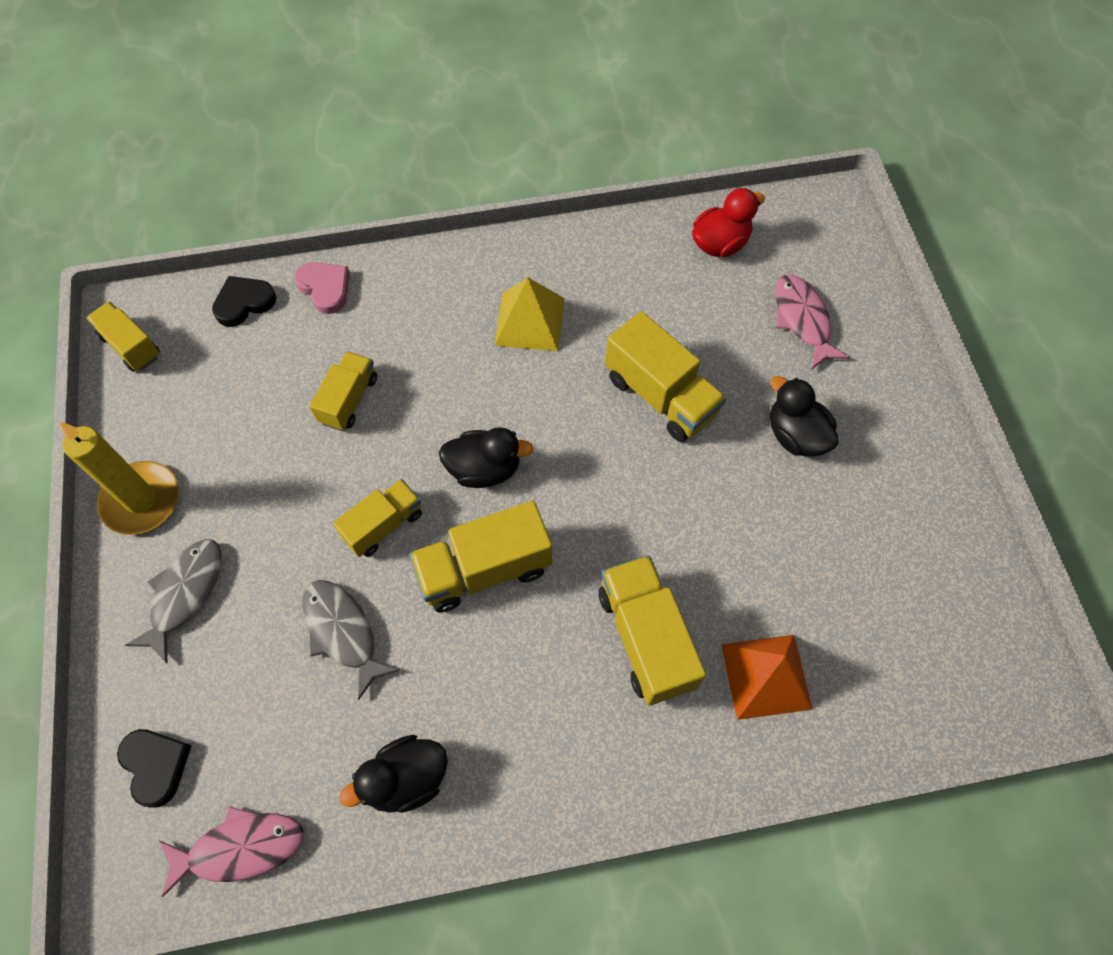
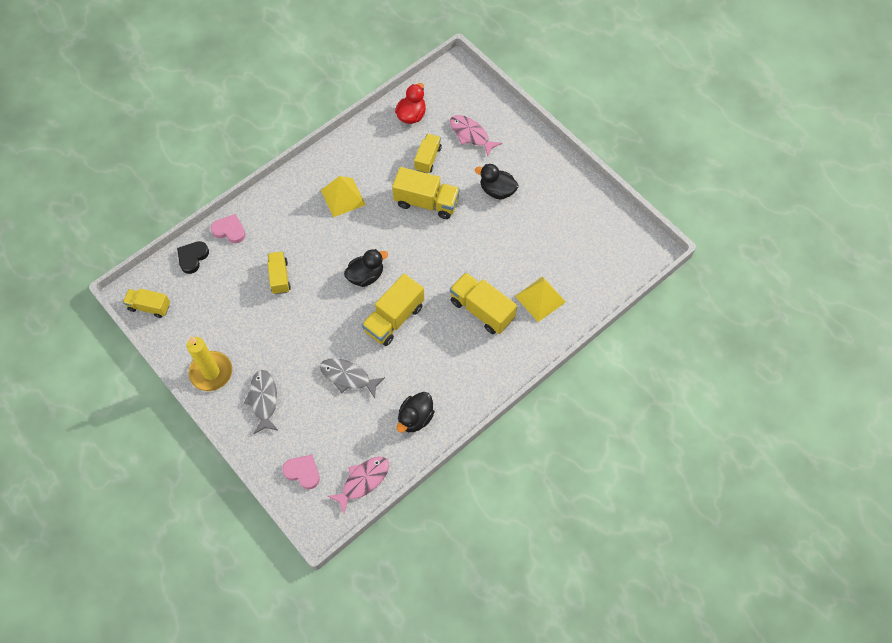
camera: 30 degrees left, 0 degrees up
(156, 765) = (303, 472): black heart -> pink heart
(383, 525) = (335, 324): yellow truck -> yellow truck (428, 159)
(766, 676) = (540, 299): orange pyramid -> yellow pyramid

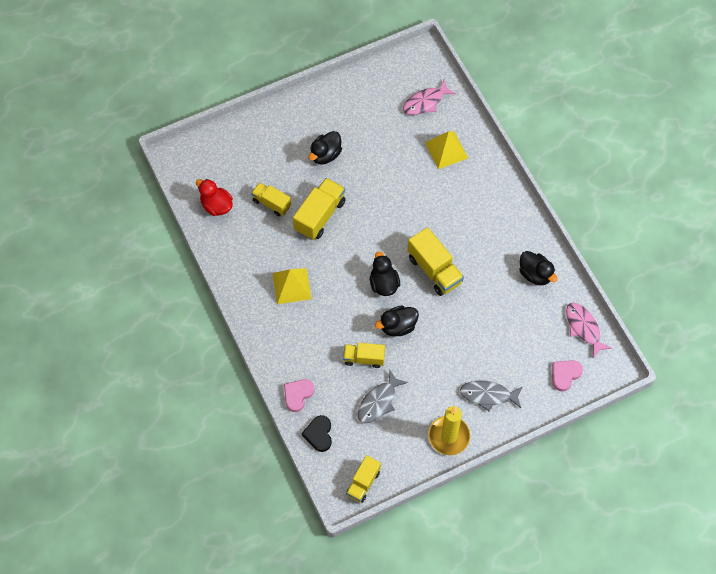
camera: 75 degrees left, 0 degrees up
(192, 257) = (319, 434): black heart -> black heart turned 45 degrees clockwise
(321, 299) = (398, 326): none -> black duck
(348, 377) = (483, 320): grey fish -> grey fish (378, 402)
(471, 135) = (257, 161): pink fish -> pink fish (425, 102)
(482, 310) = (445, 198): yellow truck -> none

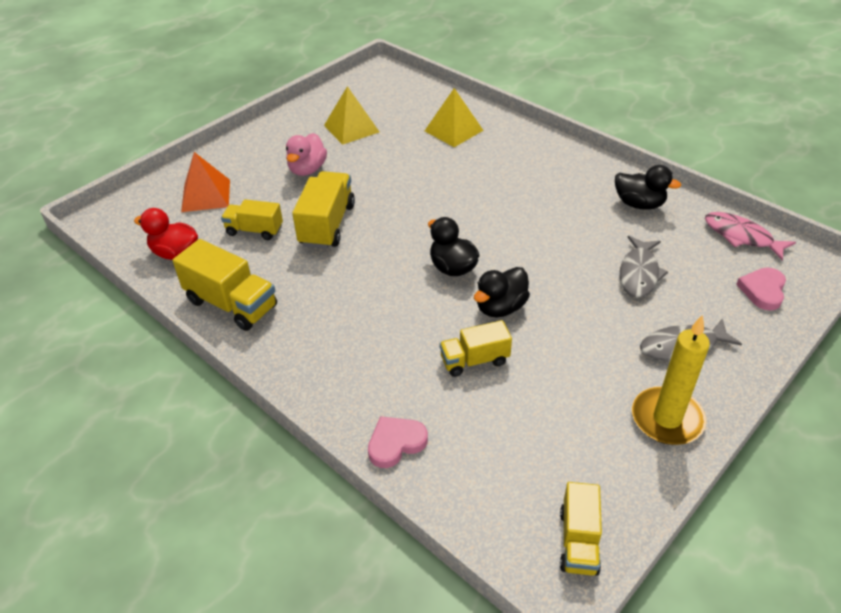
camera: 20 degrees left, 20 degrees down
(249, 156) = (206, 195): none -> orange pyramid
(292, 286) = (321, 307): yellow pyramid -> yellow pyramid (351, 128)
(298, 395) = (396, 443): pink heart -> pink heart turned 45 degrees clockwise
(319, 434) = (460, 490): black heart -> none
(325, 155) = (307, 169): black duck -> pink duck
(378, 402) = (530, 409): grey fish -> grey fish (639, 273)
(425, 102) = (405, 101): pink fish -> none
(434, 270) = (511, 235): yellow truck -> yellow truck (232, 304)

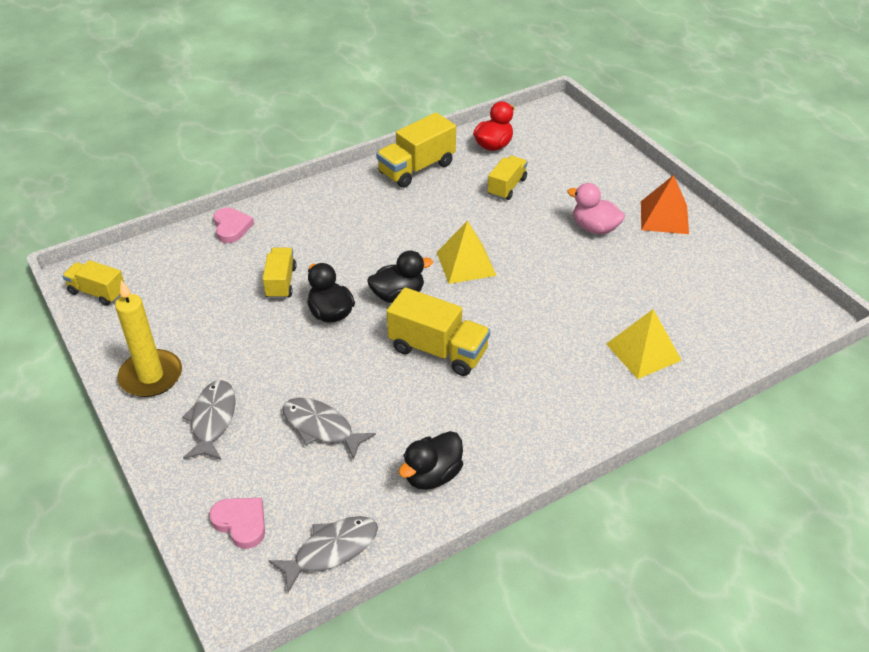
camera: 105 degrees right, 0 degrees up
(206, 195) = (572, 164): orange pyramid -> orange pyramid (664, 217)
(327, 225) = (497, 229): yellow truck -> yellow truck (438, 350)
(351, 128) = (668, 269): yellow pyramid -> yellow pyramid (466, 263)
(741, 236) = (331, 550): pink fish -> grey fish

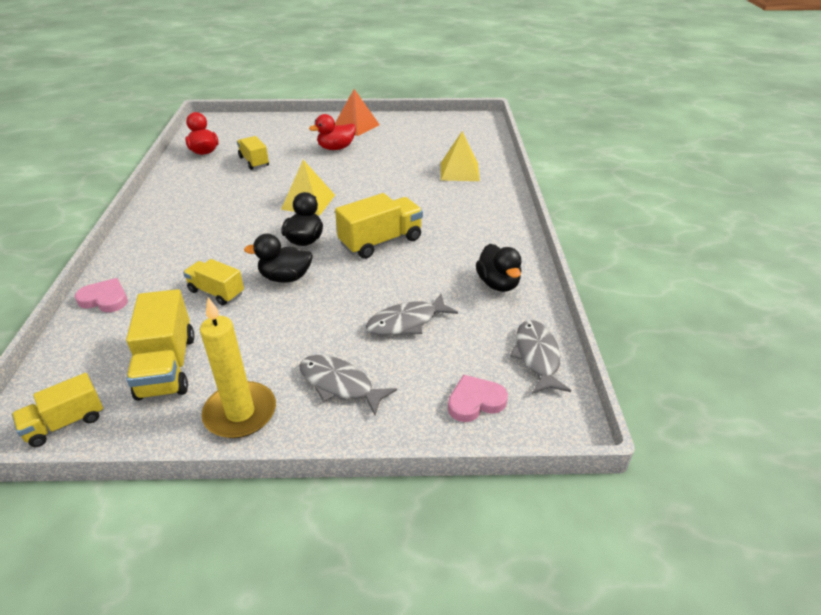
camera: 60 degrees left, 5 degrees down
(416, 168) = (179, 187): yellow truck -> yellow truck (167, 366)
(594, 228) = (336, 148): pink duck -> red duck

